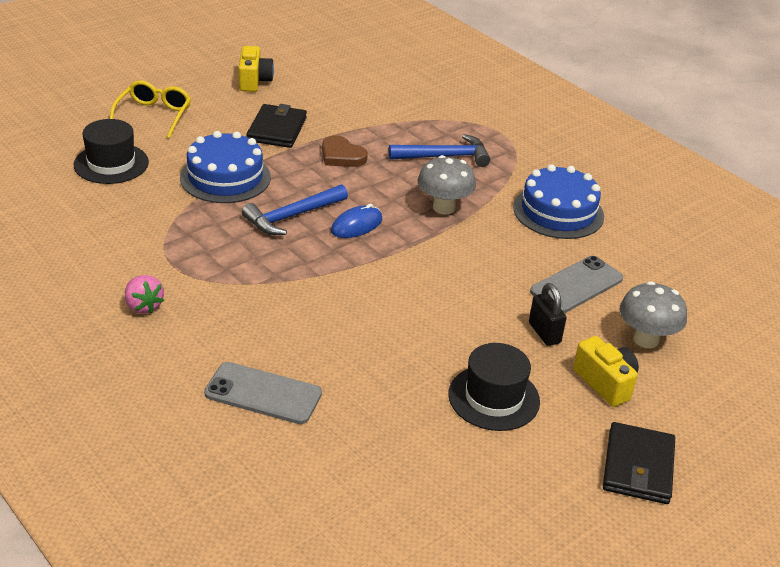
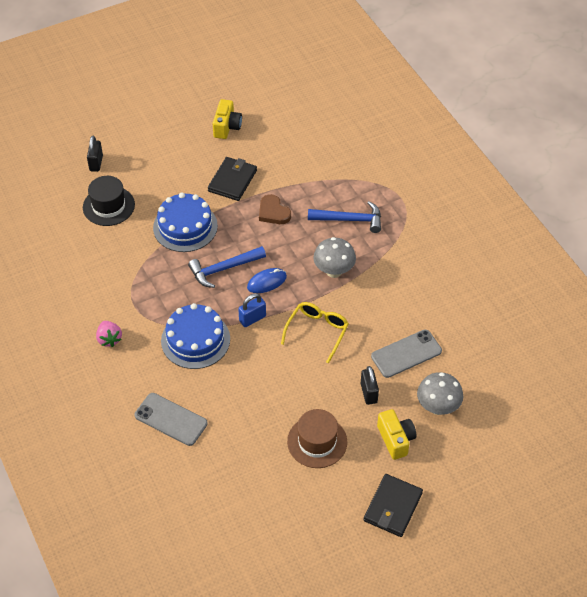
camera: 15 degrees right, 15 degrees up
(84, 123) = (96, 163): none -> black padlock
(154, 115) = (146, 159): yellow glasses -> yellow glasses (317, 331)
(350, 265) = (252, 319): none -> blue padlock
(494, 398) = (317, 442): black hat -> brown hat
(558, 212) = (417, 283): blue cake -> blue cake (195, 340)

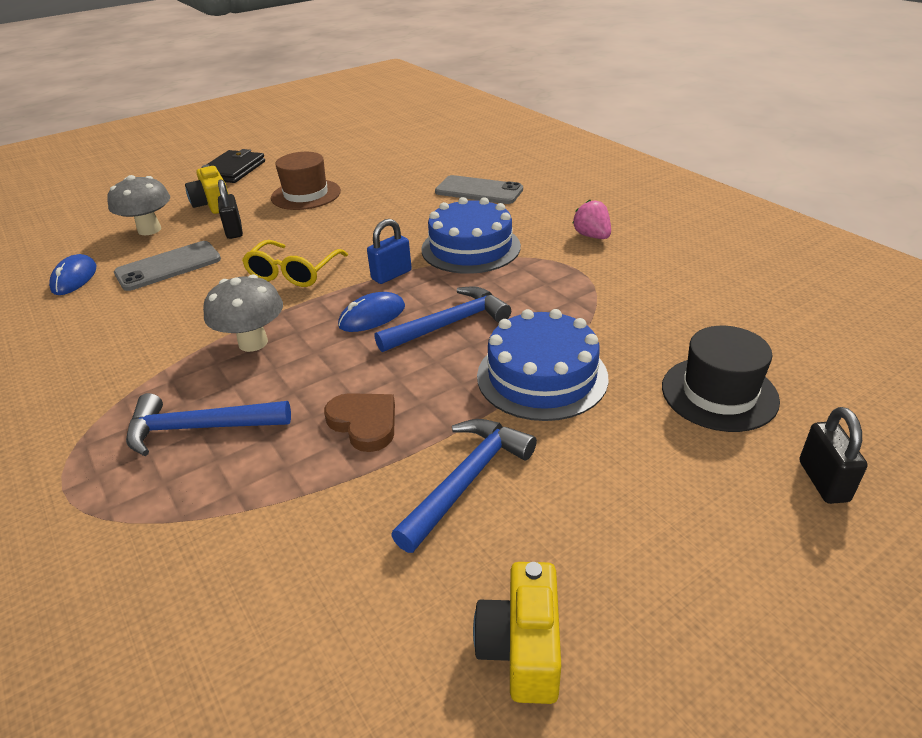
camera: 175 degrees right, 15 degrees down
(232, 181) = (467, 480): black wallet -> blue hammer
(468, 351) = (74, 278): none -> blue mouse

